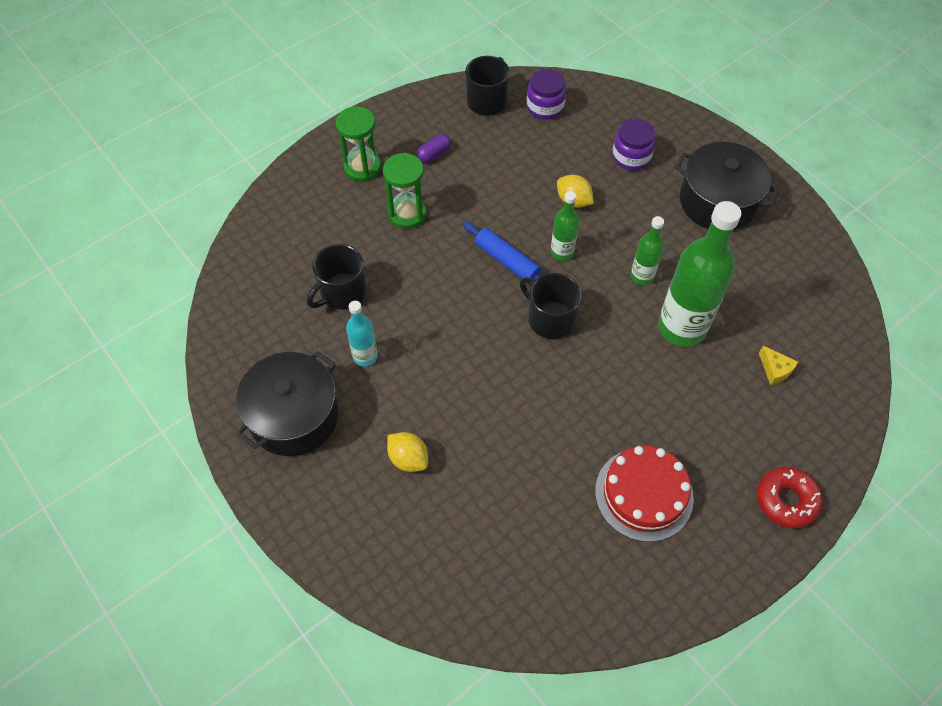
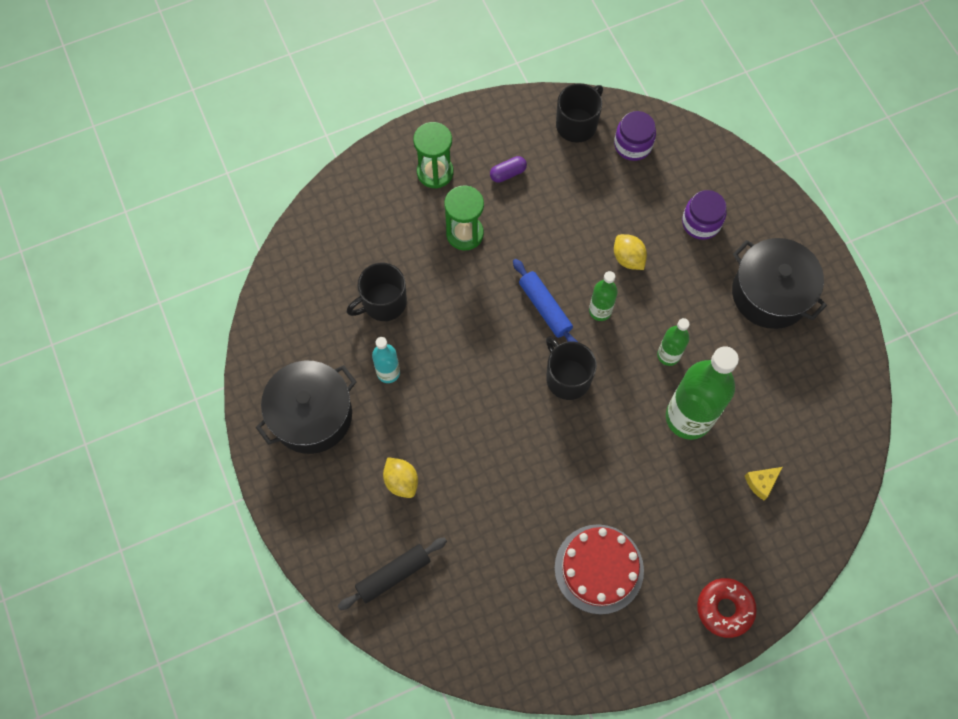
camera: 15 degrees right, 10 degrees up
(427, 558) = (393, 575): none -> black rolling pin
(775, 370) = (761, 483): yellow cheese -> yellow cheese turned 75 degrees clockwise

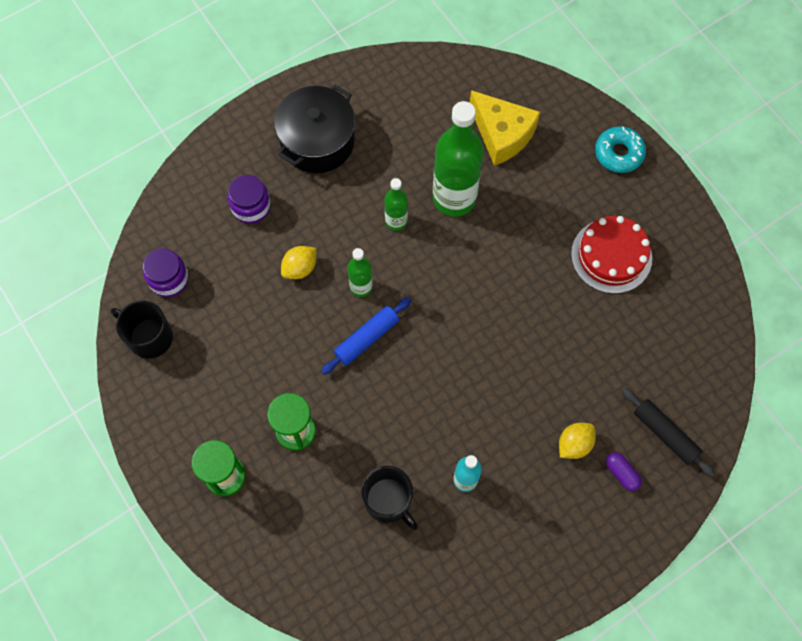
camera: 100 degrees left, 0 degrees up
(312, 415) = (527, 549): black pot -> none
(508, 173) = (217, 398): purple capsule -> purple capsule (621, 473)
(567, 377) = (436, 307): black mug -> none
(724, 608) = (618, 153): red donut -> turquoise donut
(761, 483) = (502, 134): yellow cheese -> yellow cheese, size x2.26

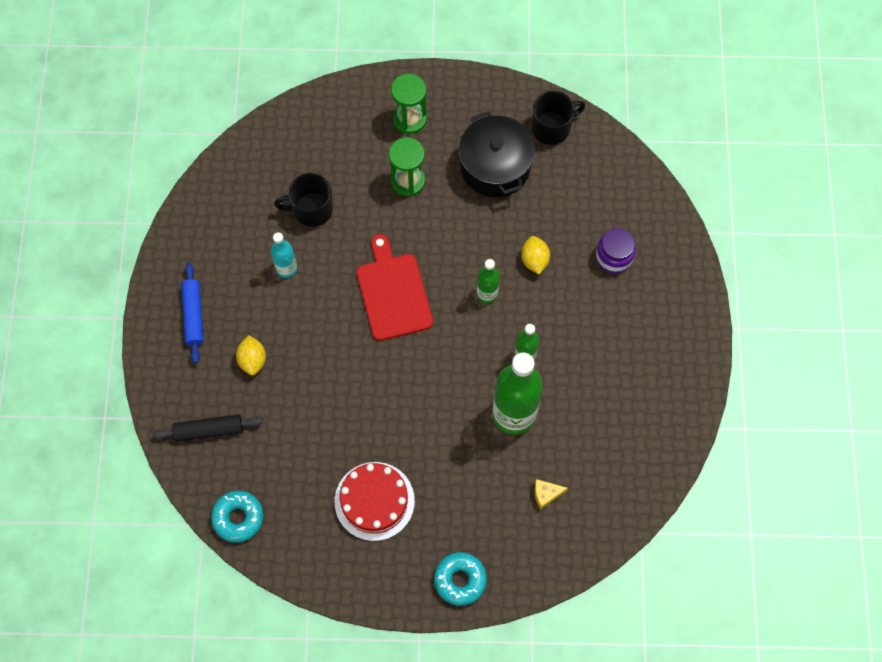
camera: 125 degrees right, 0 degrees up
(169, 279) = (591, 165): purple jar -> none
(317, 141) = (641, 342): black pot -> black pot (495, 166)
(367, 338) = (442, 271): blue rolling pin -> blue rolling pin (193, 315)
(418, 366) = (393, 293): none -> red cutting board
(502, 134) = (546, 494): yellow cheese -> yellow cheese, size x0.44
(621, 473) = (206, 377): purple capsule -> none
(714, 352) = (238, 518): none -> turquoise donut

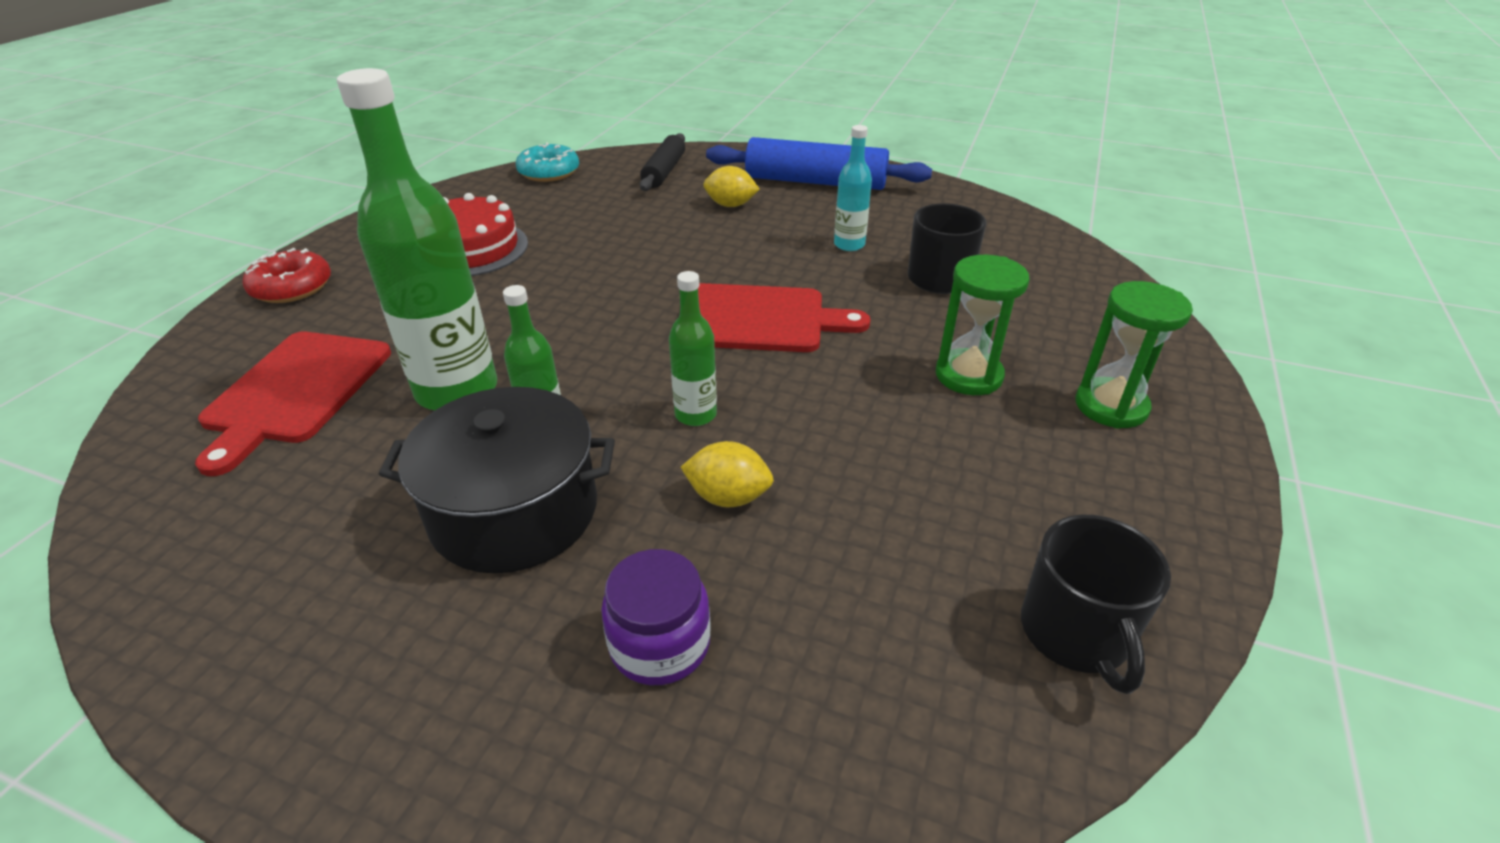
camera: 110 degrees right, 30 degrees down
(193, 315) = (815, 182): blue rolling pin -> blue rolling pin, size x1.64
(460, 580) = (292, 287): turquoise donut -> red donut
(495, 166) = (976, 497): black pot -> black pot (514, 511)
(546, 494) = (295, 391): yellow cheese -> red cutting board

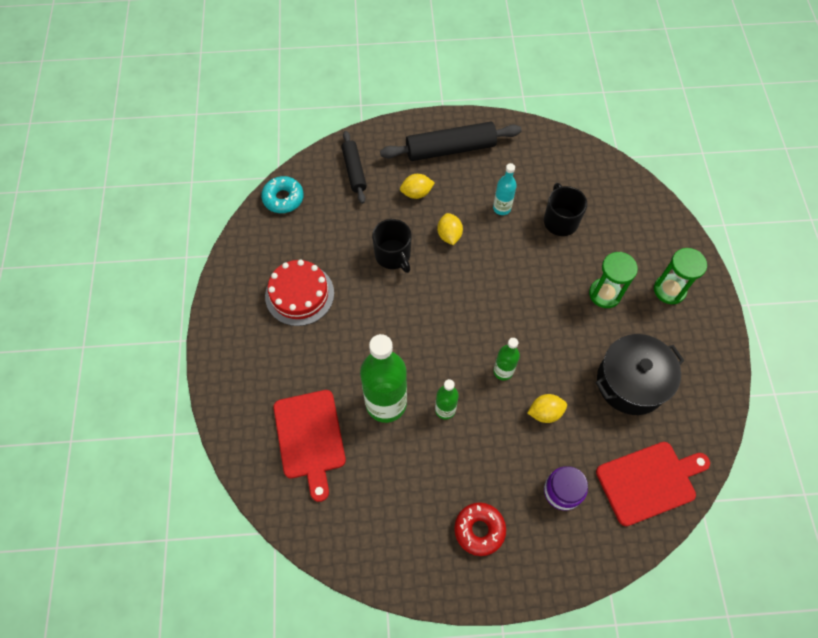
camera: 25 degrees left, 25 degrees up
(292, 287) = (230, 368): red donut -> red donut (479, 530)
(514, 511) = (467, 459): black pot -> black pot (631, 382)
(742, 250) = (449, 235): none -> yellow lemon
(759, 319) = (491, 292): red cutting board -> red cutting board (649, 481)
(815, 182) = (450, 149): blue rolling pin -> black rolling pin
(1075, 633) = (694, 421): black mug -> black mug (393, 255)

